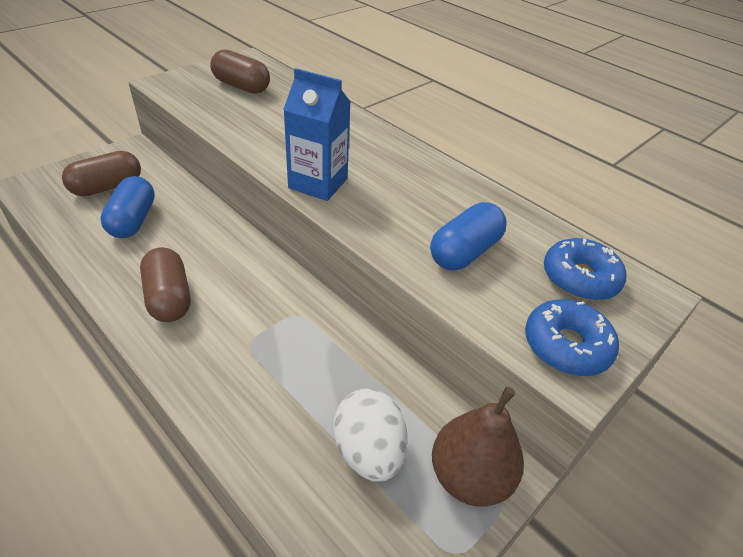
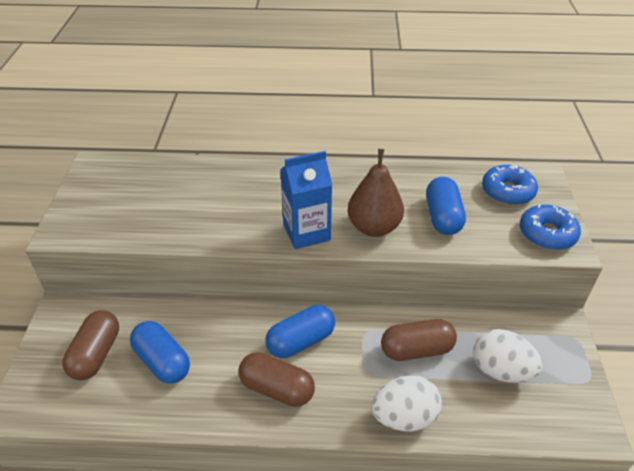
camera: 40 degrees left, 0 degrees up
(222, 405) = (404, 417): none -> white egg
(237, 280) = (301, 341): none -> blue capsule
(241, 86) = (132, 193): brown capsule -> brown capsule (416, 350)
(469, 476) = (553, 341): brown pear -> brown pear (374, 227)

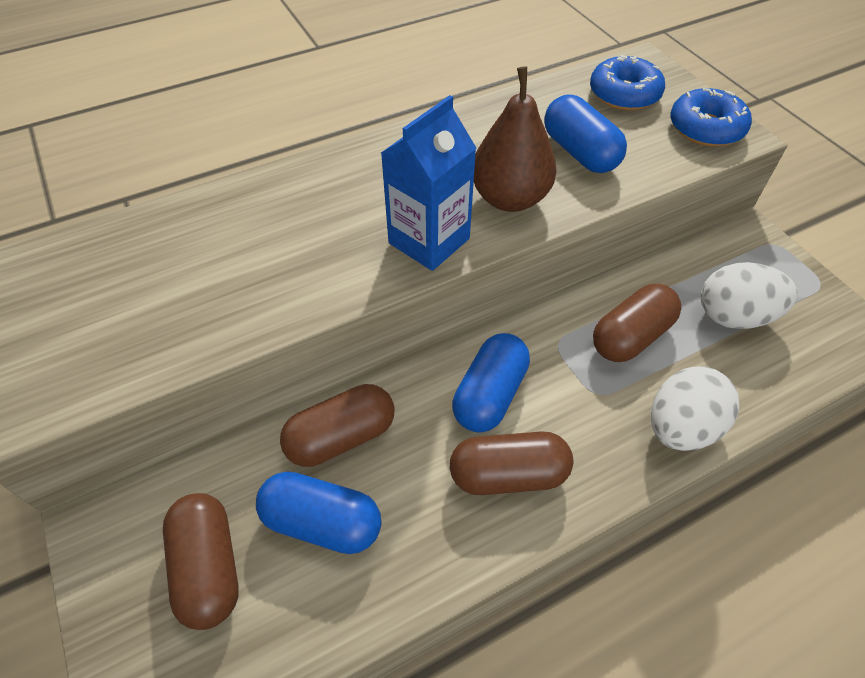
camera: 30 degrees left, 10 degrees up
(203, 324) = (341, 437): none -> brown capsule

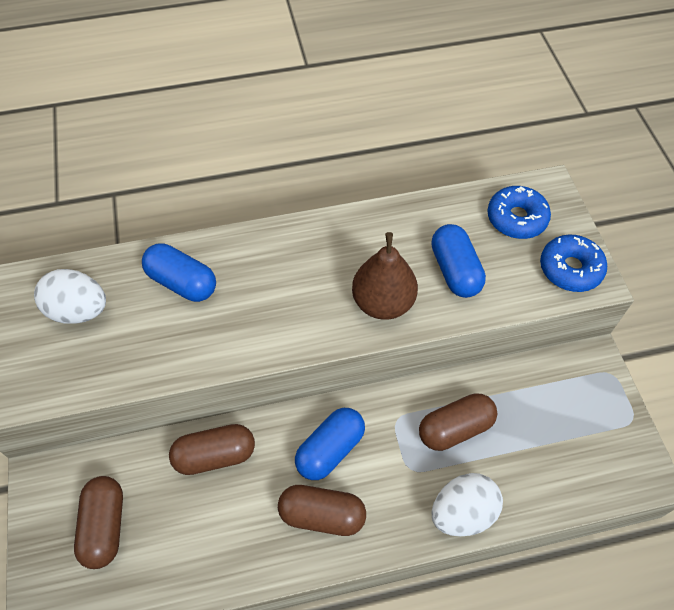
camera: 15 degrees right, 5 degrees up
(322, 522) = (185, 515): blue capsule -> blue capsule (182, 282)
(429, 241) = (309, 327): blue carton -> none
(734, 316) = (545, 431): white egg -> white egg (79, 310)

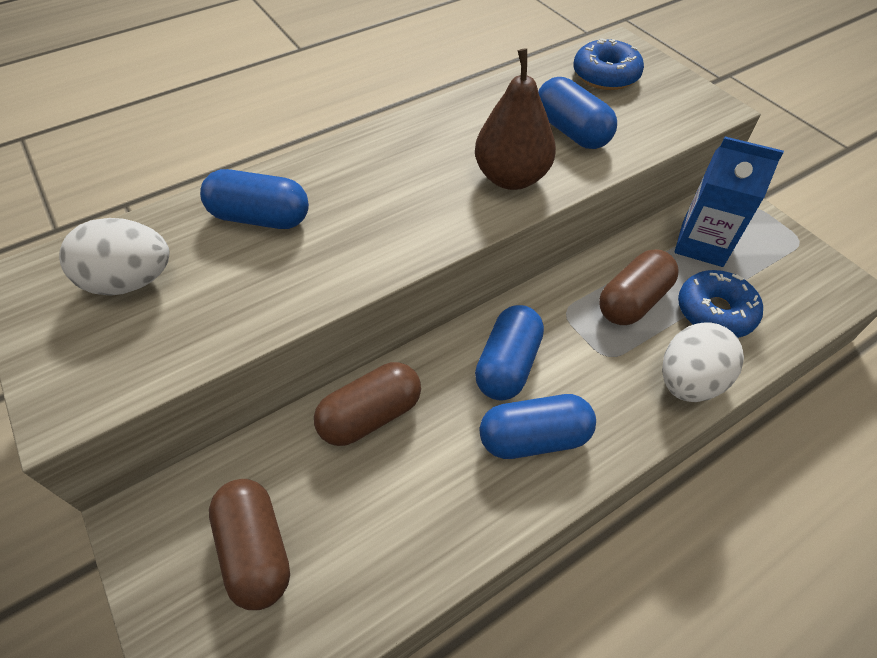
camera: 20 degrees left, 5 degrees down
(322, 515) = (534, 437): brown capsule -> blue capsule
(543, 395) = (702, 244): none -> blue carton
(570, 269) = (684, 103): blue donut -> blue donut (715, 312)

